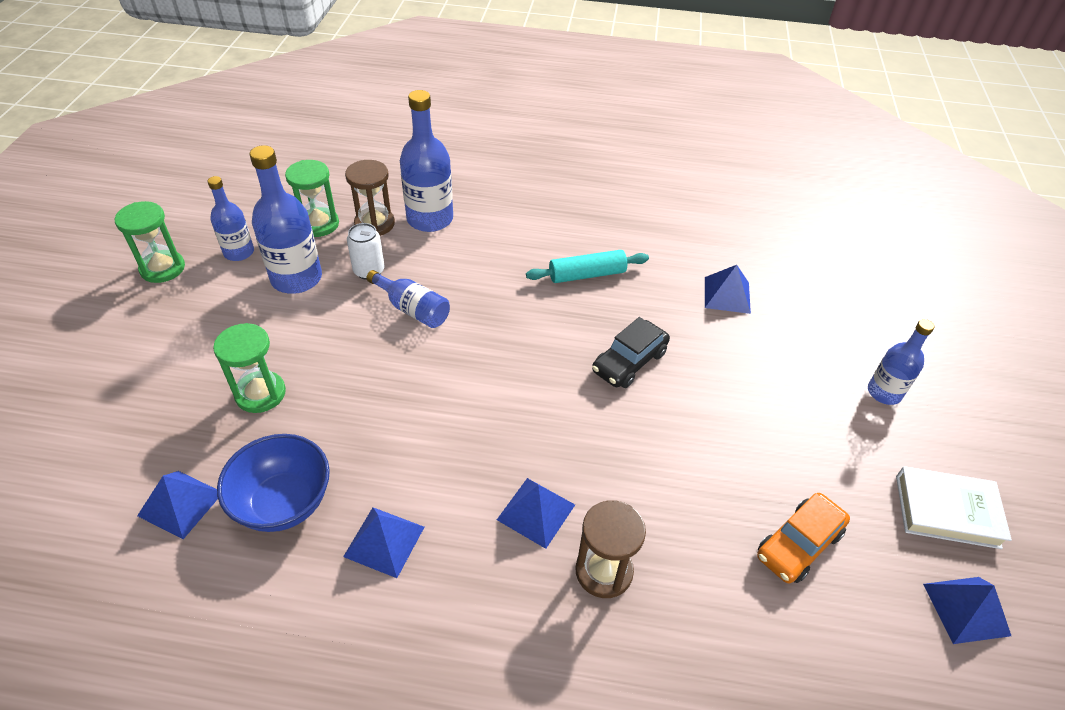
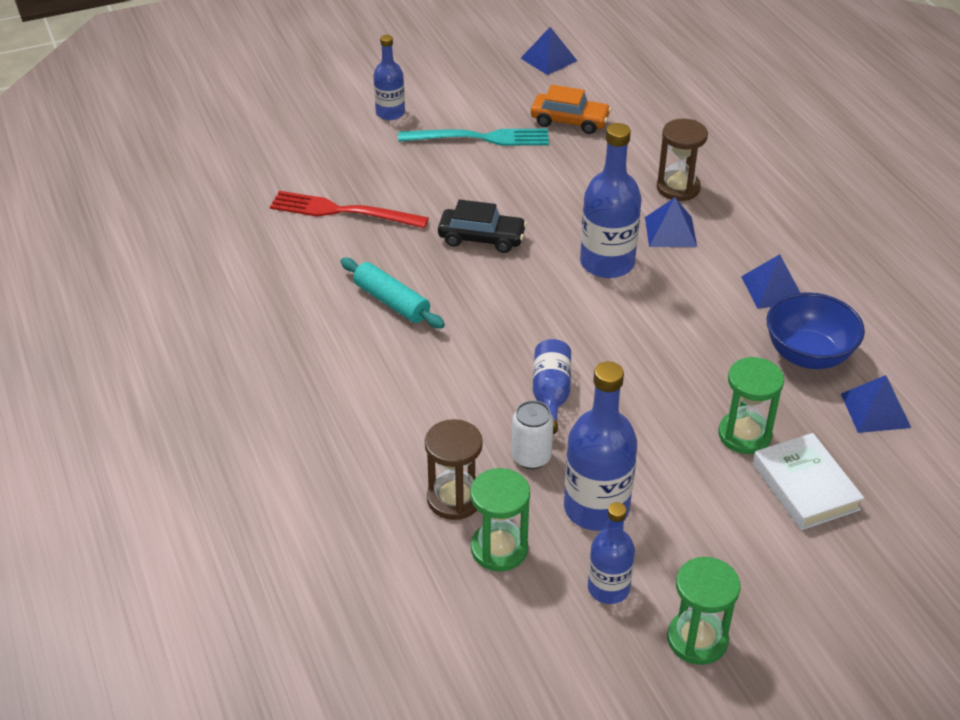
camera: 120 degrees left, 5 degrees down
(430, 219) = (405, 457): blue bottle -> blue bottle (607, 263)
(727, 295) = (342, 211): blue pyramid -> red fork
(800, 442) = (480, 138): none -> turquoise fork
(947, 511) = (479, 74): white book -> white book (805, 486)

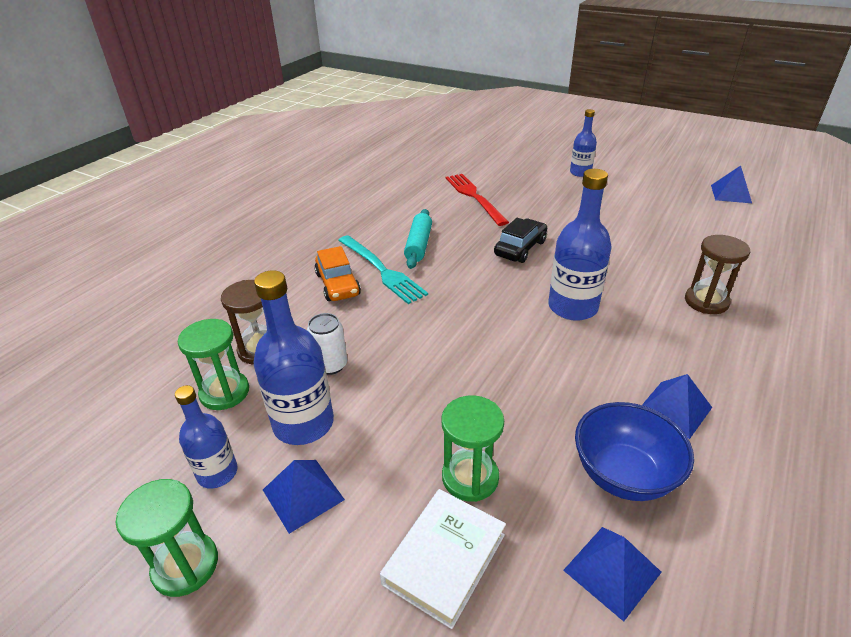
camera: 55 degrees right, 5 degrees down
(480, 138) = (611, 206): turquoise fork -> turquoise fork (381, 270)
(481, 238) = (520, 248): black car -> black car turned 120 degrees counterclockwise
(551, 394) = (404, 345): blue bottle -> none
(569, 121) = (688, 227): orange car -> orange car (338, 284)
(670, 231) = (653, 320): blue pyramid -> blue pyramid (303, 494)

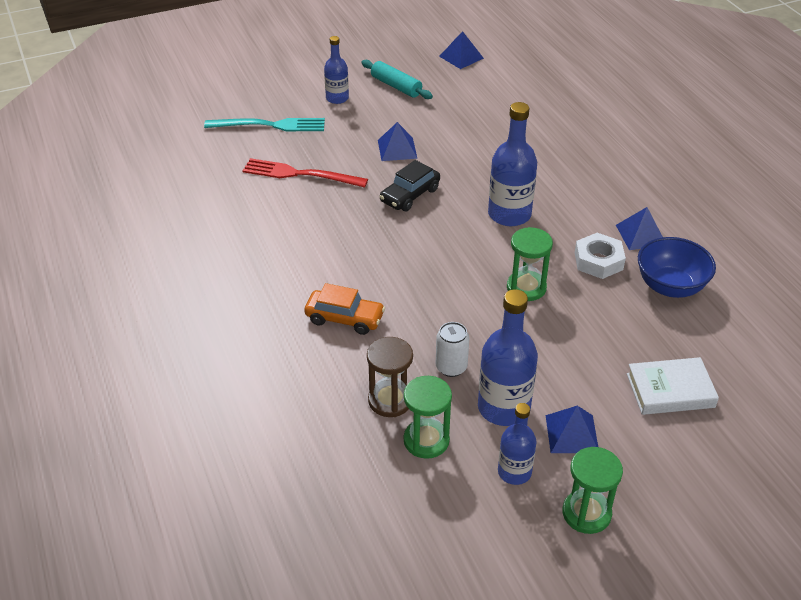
camera: 55 degrees left, 5 degrees up
(381, 270) = (353, 284): turquoise fork -> turquoise fork (270, 125)
(418, 245) = (339, 245): turquoise rolling pin -> turquoise rolling pin (396, 86)
(444, 559) = (670, 391): white book -> white book turned 75 degrees counterclockwise
(470, 477) = (621, 349): green hourglass -> green hourglass (526, 288)
(520, 248) = (410, 195): black car -> black car turned 120 degrees counterclockwise
(588, 395) = (598, 261): none -> white nut
(612, 571) = (725, 330): blue pyramid -> blue pyramid (397, 149)
(706, 302) = (564, 156): brown hourglass -> none

